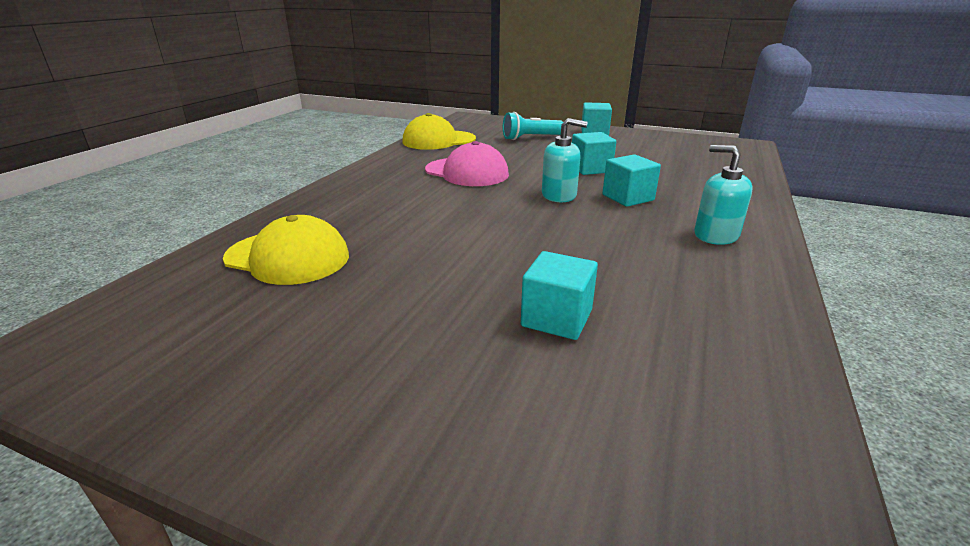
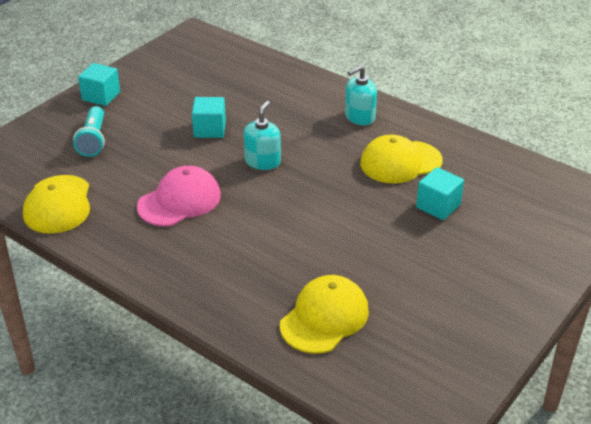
camera: 75 degrees left, 10 degrees up
(628, 197) = (283, 130): turquoise cube -> none
(642, 275) = (400, 162): none -> yellow cap

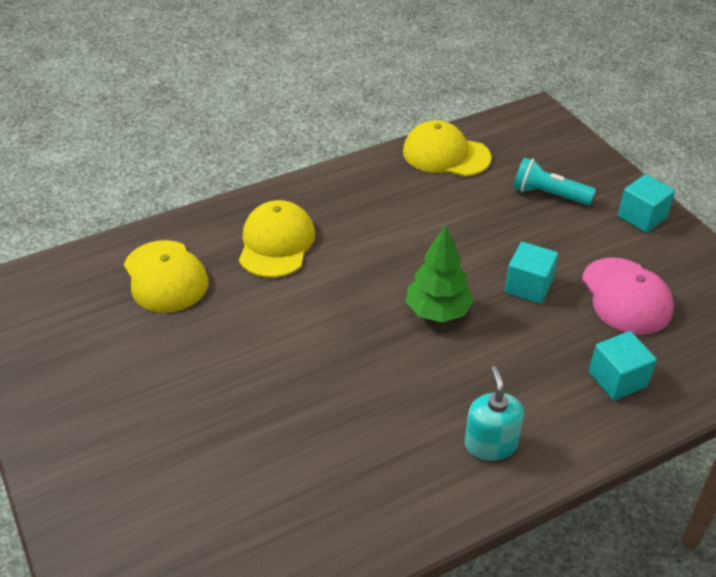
camera: 115 degrees right, 5 degrees up
(179, 201) = (403, 230): pink cap -> pink cap (626, 296)
(262, 161) = (438, 311): turquoise soap dispenser -> green tree
(400, 162) = (362, 443): yellow cap -> yellow cap (276, 243)
(438, 206) = (253, 441): turquoise cube -> turquoise cube (617, 379)

